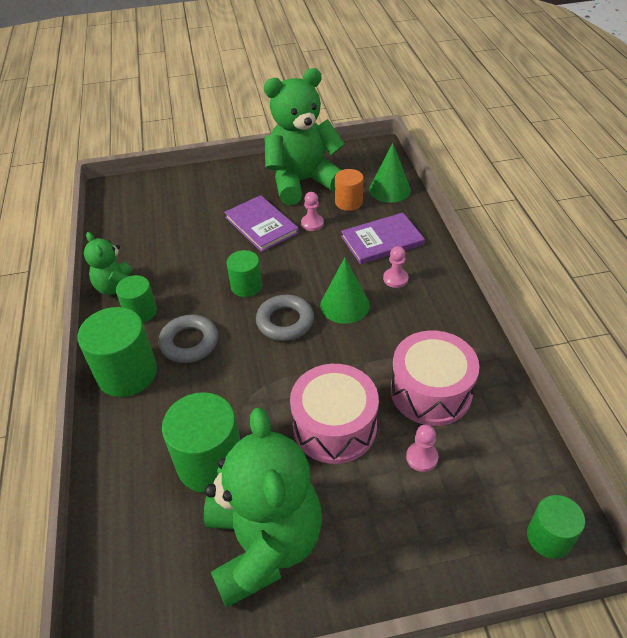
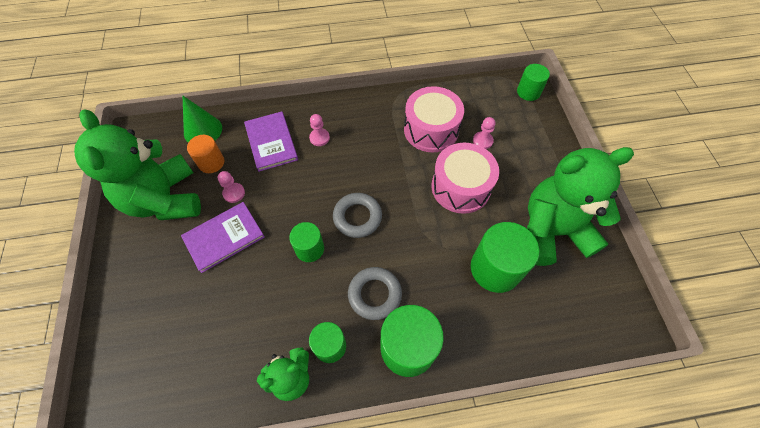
camera: 90 degrees left, 15 degrees up
(344, 305) = (344, 174): green cone -> none

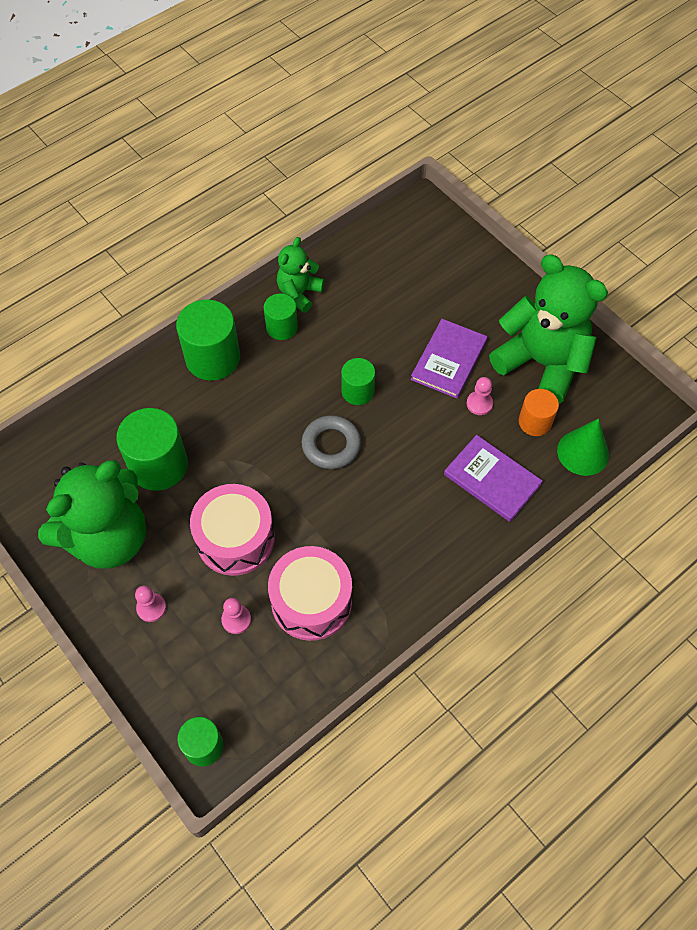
camera: 150 degrees right, 0 degrees up
(319, 138) = (441, 515): pink pawn -> pink pawn (151, 608)
(374, 294) = (267, 384): grey ring -> none

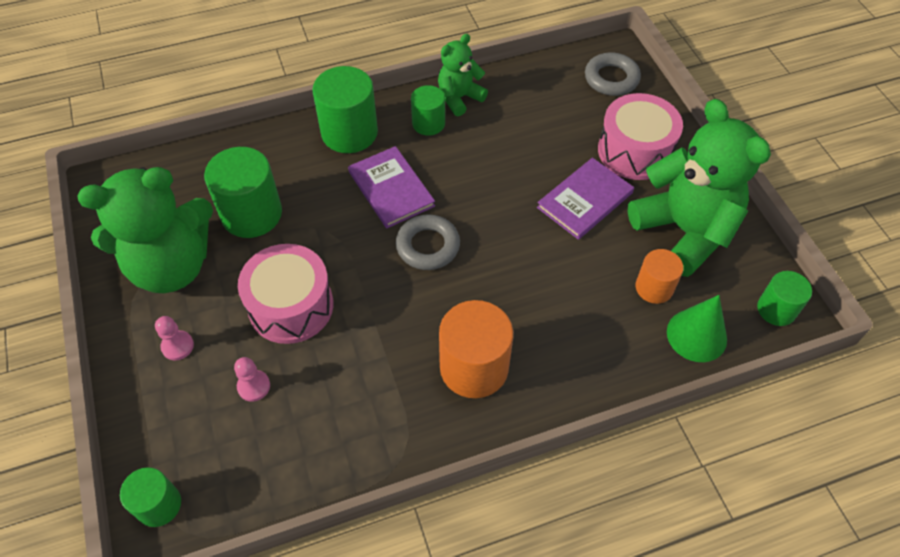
camera: 20 degrees right, 5 degrees down
(311, 601) = (338, 394): pink drum -> pink drum (635, 151)
(358, 391) = (477, 203): green cylinder -> green cylinder (776, 309)
(415, 540) = (474, 367): none -> orange cylinder
(428, 234) = (611, 78): none -> grey ring
(479, 404) = (600, 251): pink pawn -> none
(492, 479) = (583, 332): purple book -> purple book (391, 189)

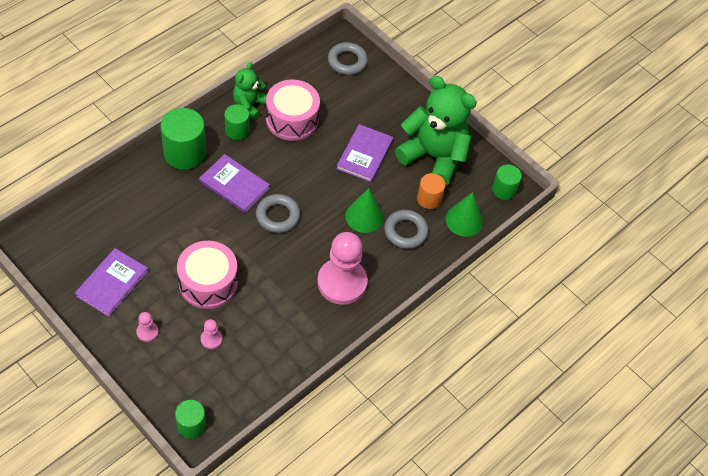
camera: 30 degrees left, 0 degrees up
(171, 266) = (112, 283): green teddy bear -> purple book
(251, 214) = (147, 231): green cylinder -> none
(474, 367) = (342, 282): orange cylinder -> pink pawn
(548, 283) = (364, 216): none -> green cone
(599, 324) = (405, 232): none -> grey ring
(635, 151) = (383, 111): pink drum -> pink drum (292, 119)

